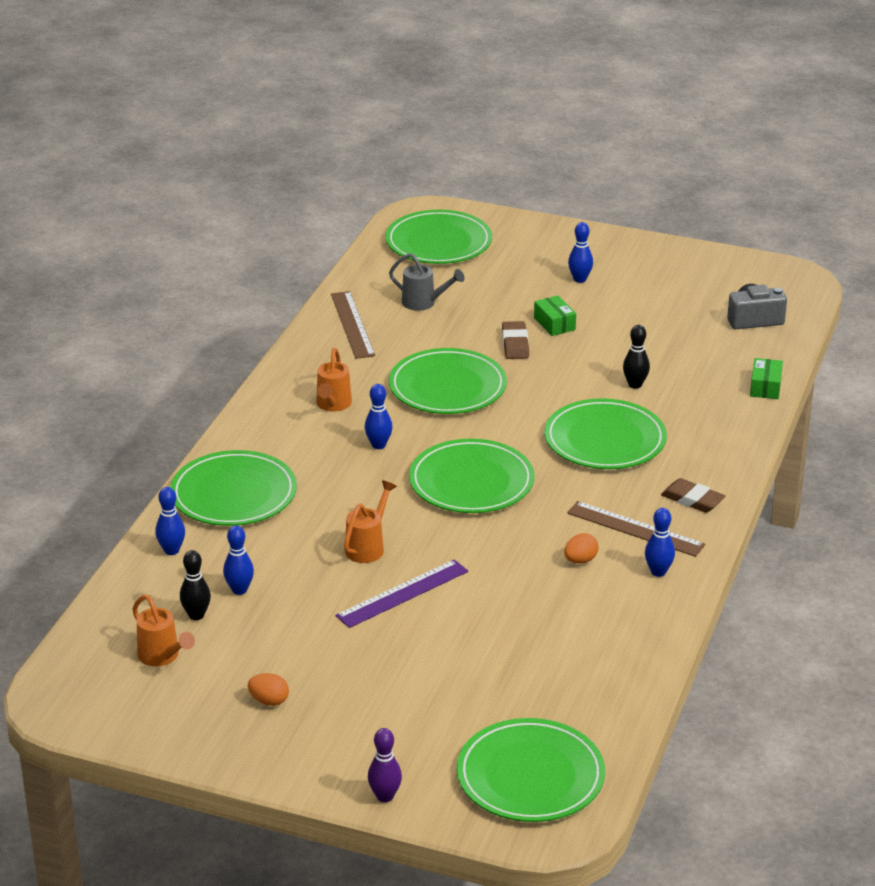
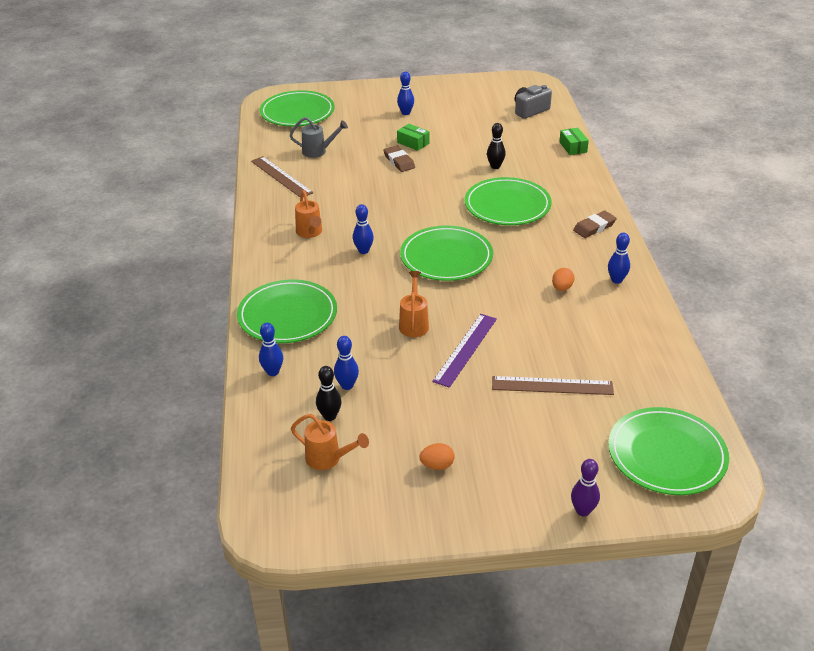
camera: 25 degrees left, 5 degrees up
(447, 387) = (378, 200): green plate -> none
(635, 529) = (577, 256): brown ruler -> brown ruler (552, 386)
(692, 499) = (594, 227): brown eraser -> brown eraser turned 45 degrees counterclockwise

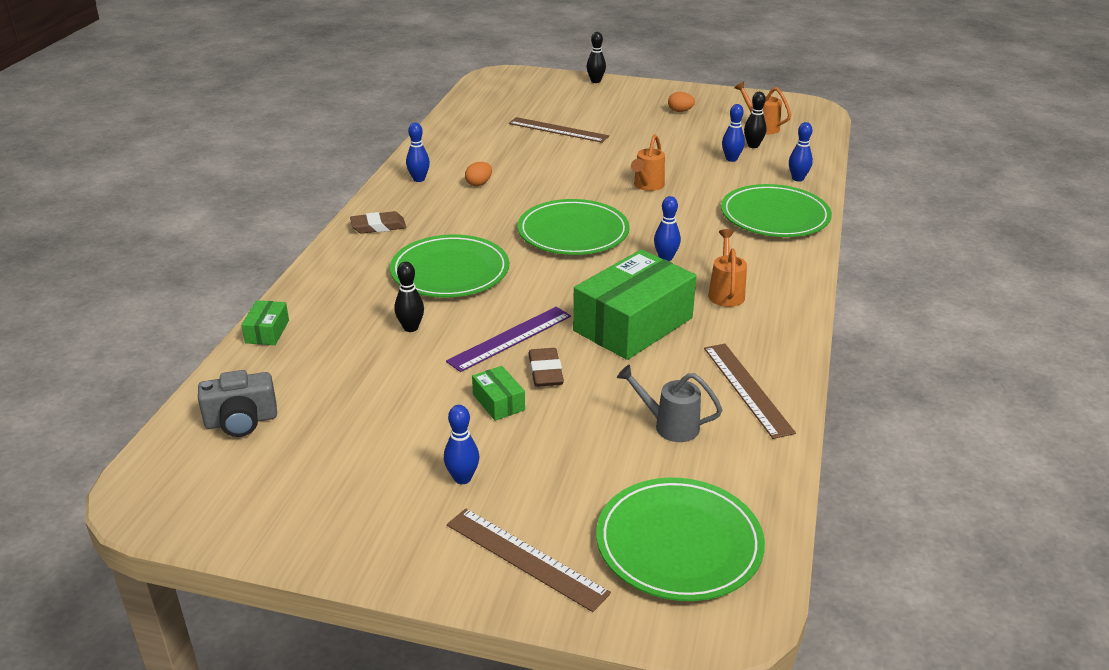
camera: 160 degrees left, 5 degrees down
(359, 96) = (525, 558): none -> brown ruler
(363, 198) = (633, 324): none -> green box
(465, 349) = (611, 161): purple ruler -> purple ruler (510, 338)
(583, 511) = (595, 81): purple bowling pin -> black bowling pin
(666, 454) = (513, 90): green plate -> none

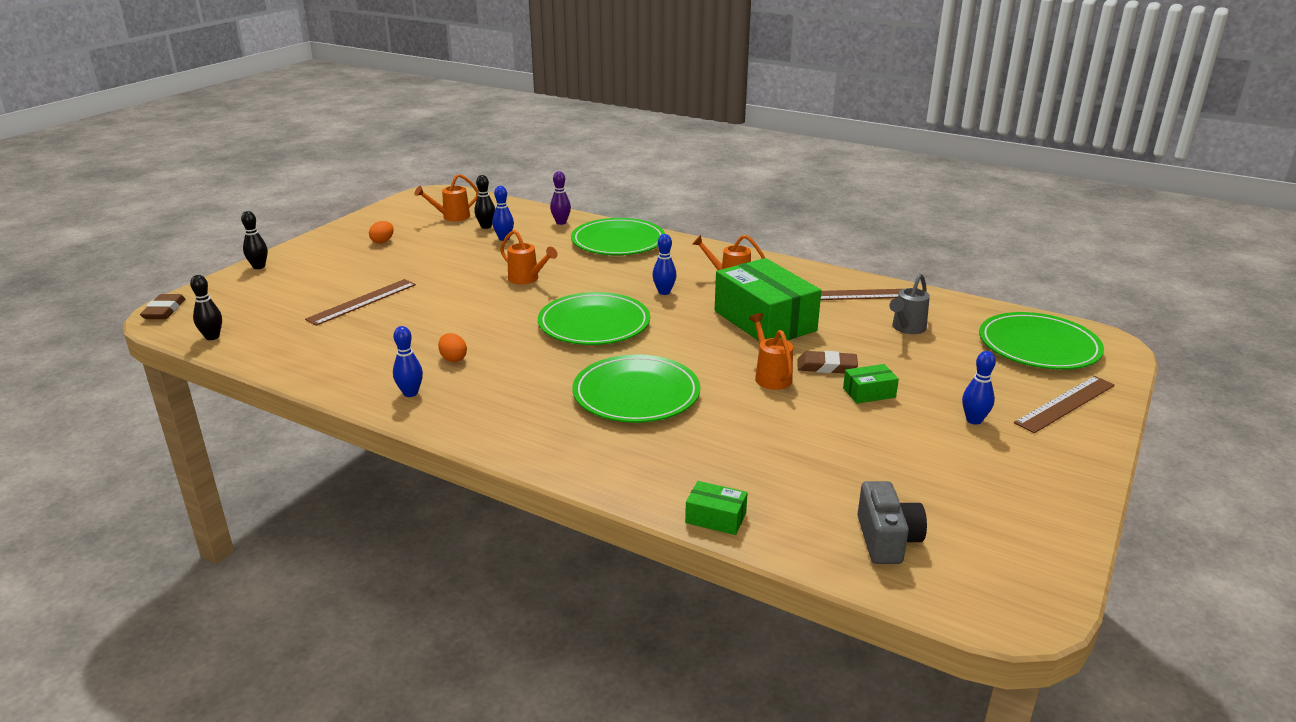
camera: 75 degrees left, 5 degrees down
(378, 226) = (510, 428): brown eraser -> brown eraser (164, 310)
(411, 328) = (737, 425): black bowling pin -> black bowling pin (212, 337)
(510, 338) = (770, 376): purple ruler -> orange watering can
(798, 178) = (561, 222): blue bowling pin -> purple bowling pin

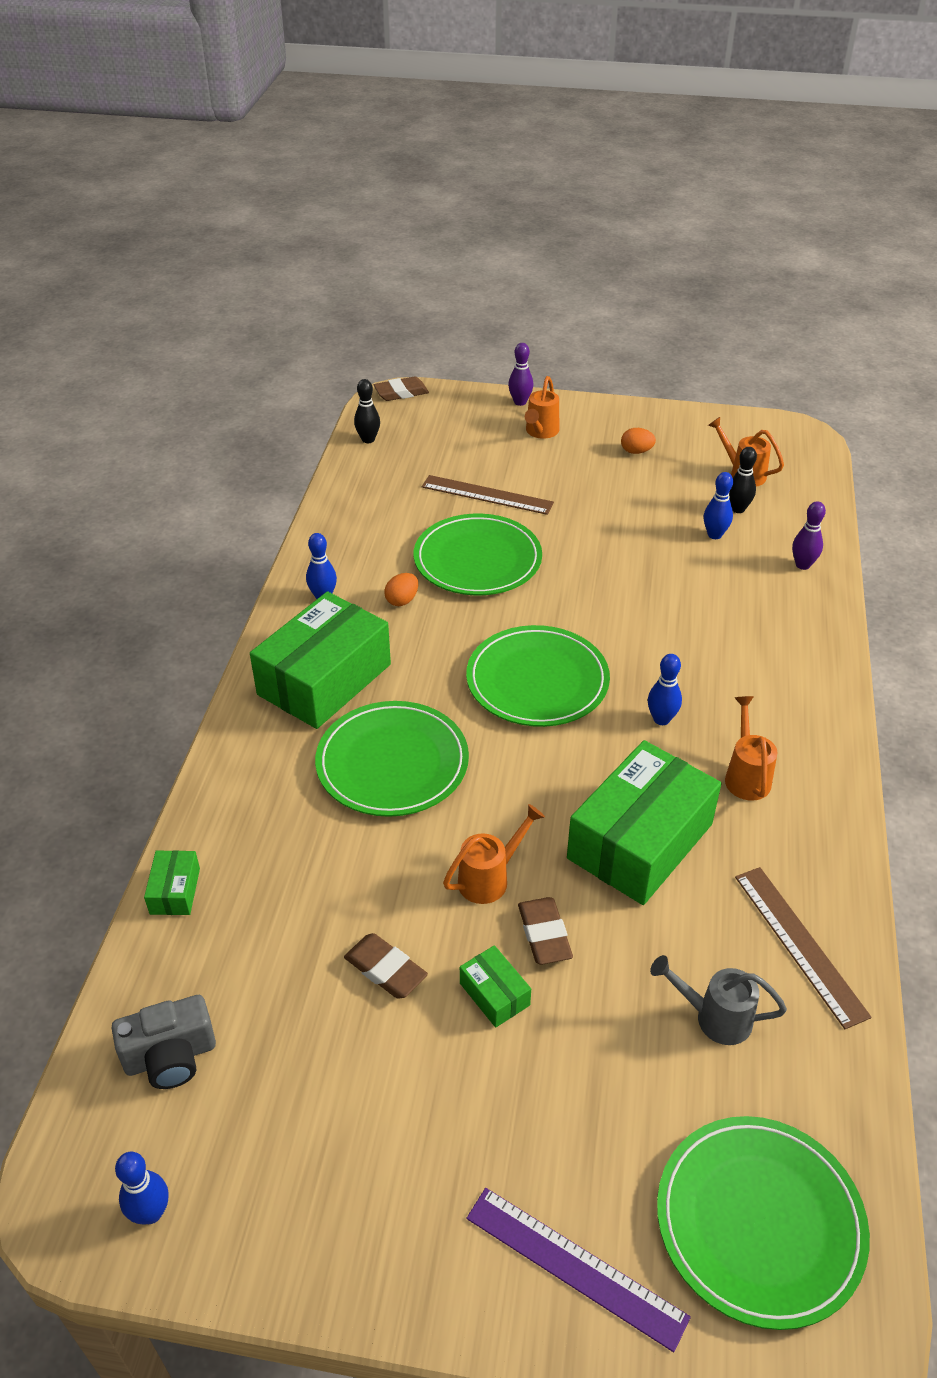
camera: 70 degrees right, 15 degrees up
(259, 267) = (520, 402): black bowling pin -> purple bowling pin
(517, 408) = (324, 679): none -> green box
(527, 279) = (617, 590): orange watering can -> orange watering can (540, 432)
(618, 241) = (785, 634): green plate -> green plate (477, 560)
(835, 430) = (385, 969): none -> brown eraser
(974, 420) = (472, 1133): blue bowling pin -> blue bowling pin (151, 1212)
(1065, 404) = (575, 1267): brown ruler -> purple ruler

